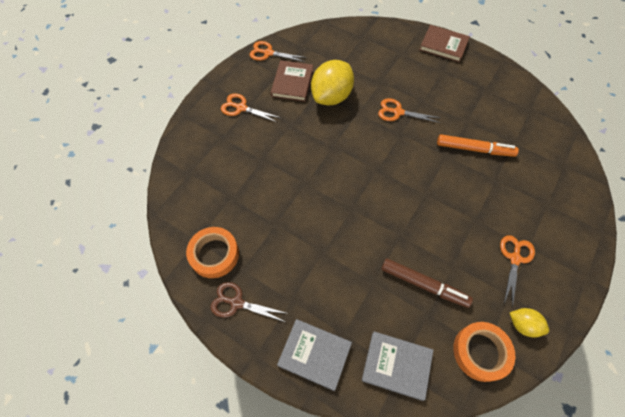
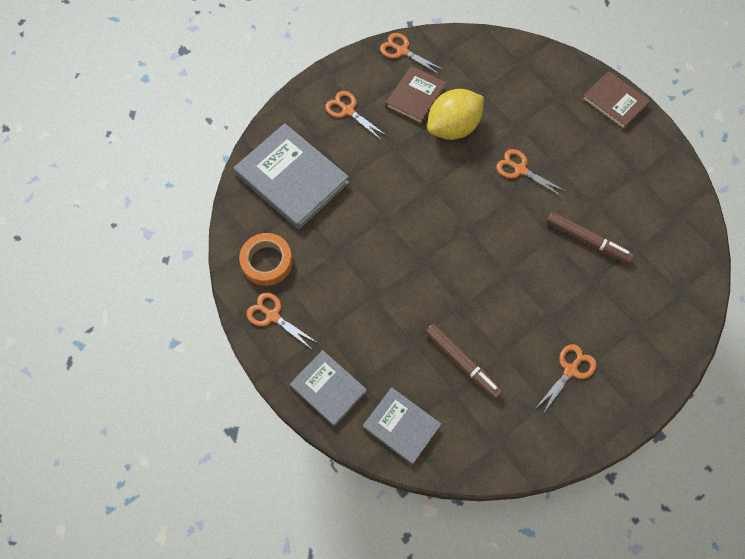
camera: 20 degrees right, 5 degrees up
(212, 175) = (292, 179): none -> grey book
(237, 303) = (272, 316): brown scissors -> orange scissors
(474, 149) = (587, 240): orange marker -> brown marker
(480, 352) = (488, 444): orange tape -> none
(523, 325) = (544, 435): yellow lemon -> none

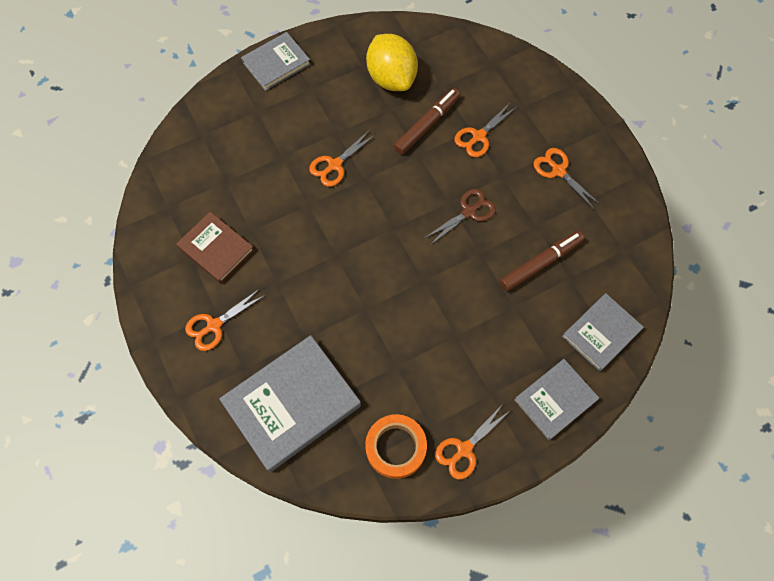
camera: 80 degrees left, 0 degrees up
(402, 51) = (148, 251): orange scissors -> orange scissors (478, 136)
(453, 127) = (267, 218): yellow lemon -> yellow lemon (391, 78)
(501, 291) = (469, 212): none -> brown scissors
(614, 102) = (276, 63): brown book -> grey book

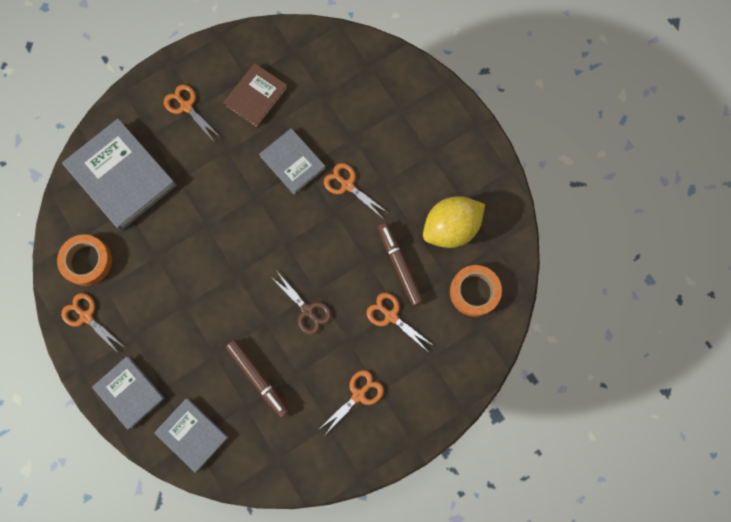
camera: 85 degrees right, 10 degrees up
(276, 63) = (455, 119): grey book -> grey book (293, 162)
(426, 125) = (399, 265): brown marker -> brown marker turned 150 degrees counterclockwise
(458, 65) = (474, 292): none -> orange tape

